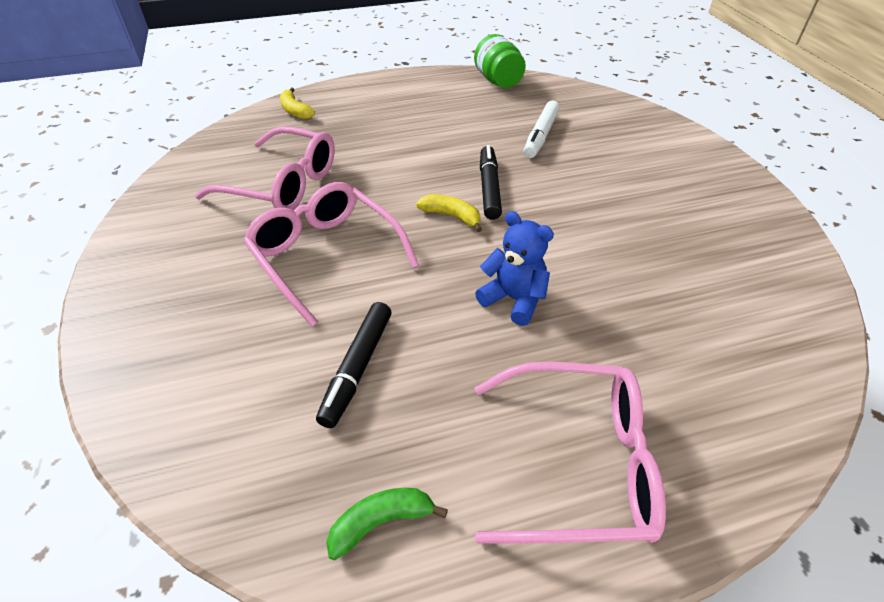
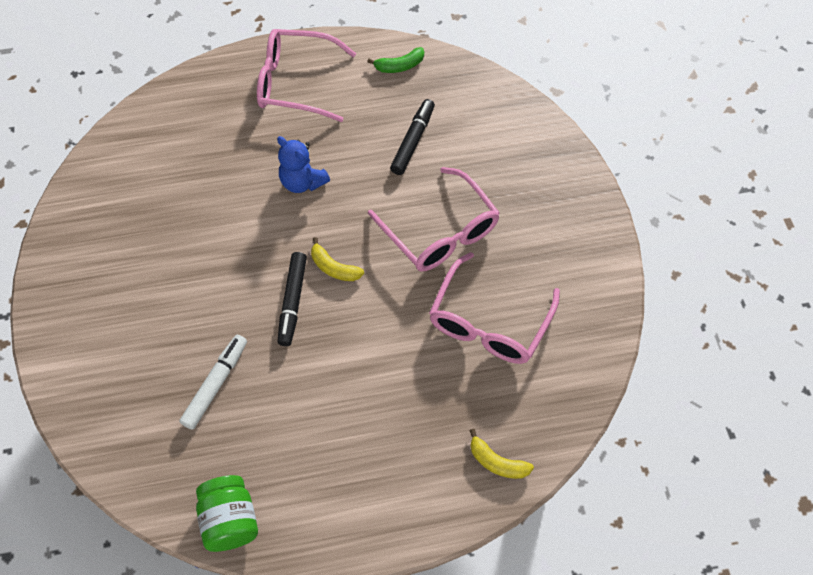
camera: 175 degrees left, 15 degrees up
(283, 184) = (489, 322): pink glasses -> pink glasses turned 90 degrees counterclockwise
(295, 111) = (497, 462): yellow banana -> yellow banana turned 150 degrees clockwise

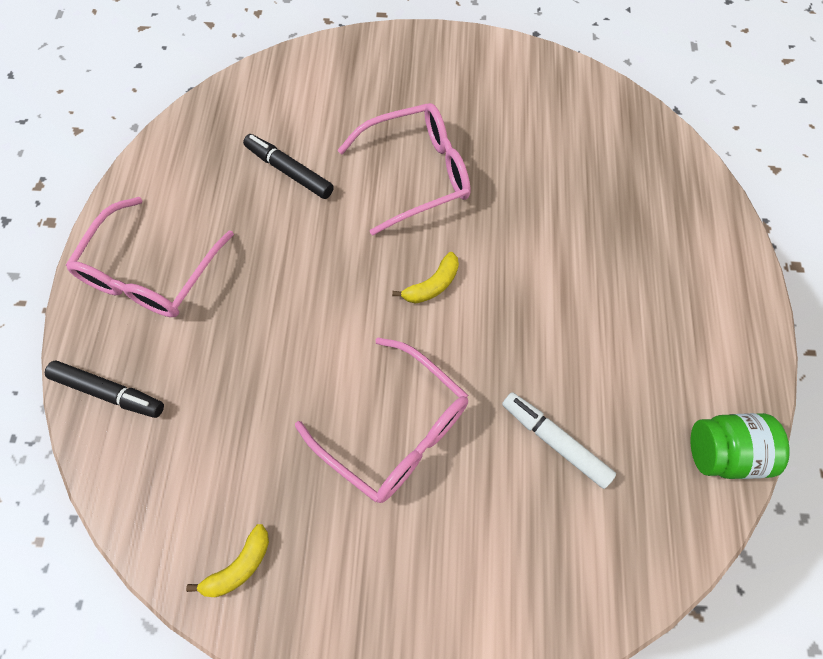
camera: 75 degrees left, 5 degrees up
(292, 302) = (465, 337): black marker -> black marker (109, 392)
(302, 182) = (303, 294): blue teddy bear -> none
(399, 66) = (177, 159): green banana -> none
(489, 322) = (536, 158): pink glasses -> pink glasses (395, 431)
(497, 462) = (686, 189): yellow banana -> yellow banana (239, 566)

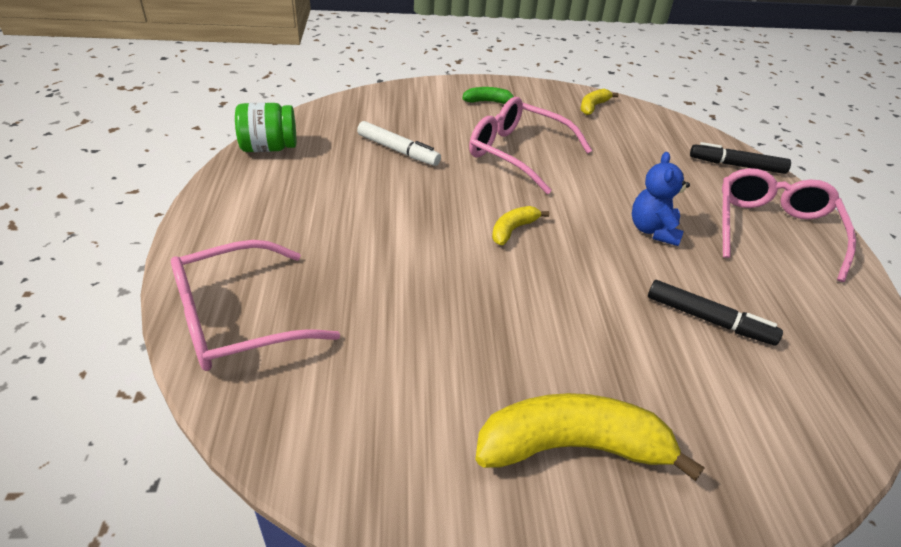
camera: 170 degrees right, 25 degrees down
(283, 277) = (653, 230): none -> blue teddy bear
(411, 586) = (488, 102): none -> green banana
(417, 174) = (559, 324): pink glasses -> pink glasses (237, 320)
(435, 87) = (572, 447): none -> yellow banana

